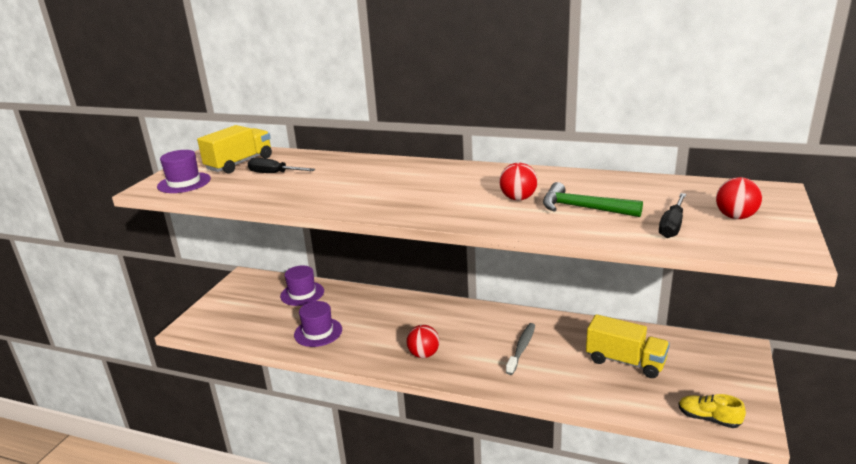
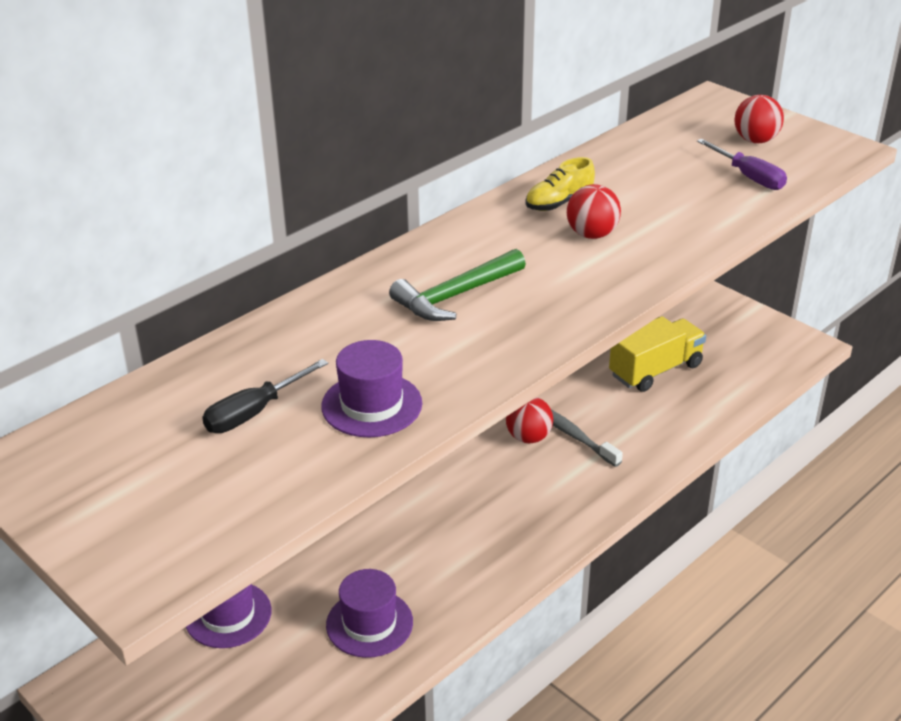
camera: 65 degrees left, 10 degrees up
(184, 183) = (168, 531): purple hat -> purple hat (372, 405)
(240, 163) = (144, 444): yellow truck -> none
(424, 354) = (519, 525): red ball -> red ball (528, 437)
(583, 208) = (660, 206): green hammer -> green hammer (455, 296)
(672, 226) = (749, 177): black screwdriver -> purple screwdriver
(708, 419) = (779, 363): yellow shoe -> yellow shoe (559, 203)

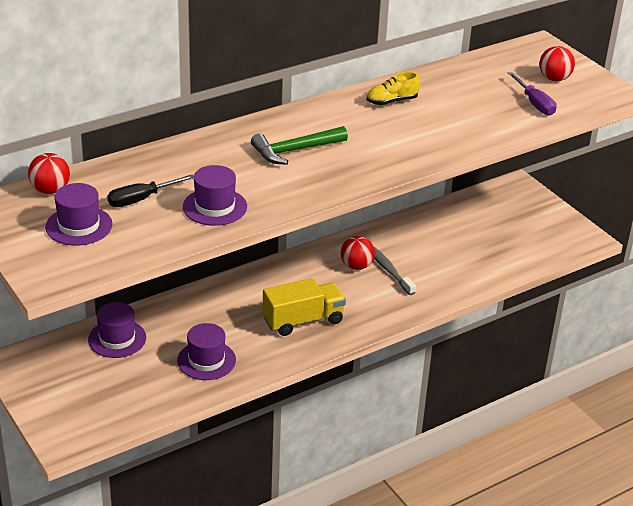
camera: 10 degrees right, 0 degrees up
(168, 476) = (79, 226): none -> purple hat
(592, 234) = (404, 125): red ball -> red ball (50, 190)
(655, 370) = (466, 237): yellow truck -> yellow truck (303, 320)

